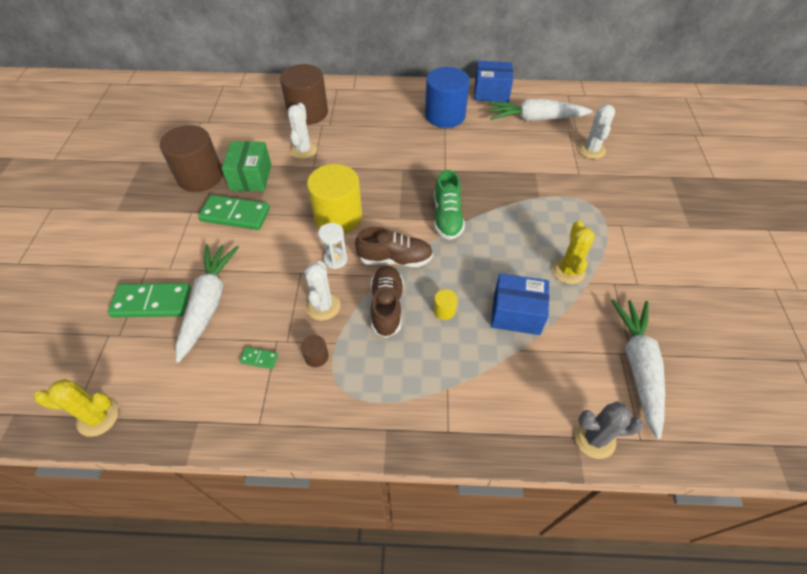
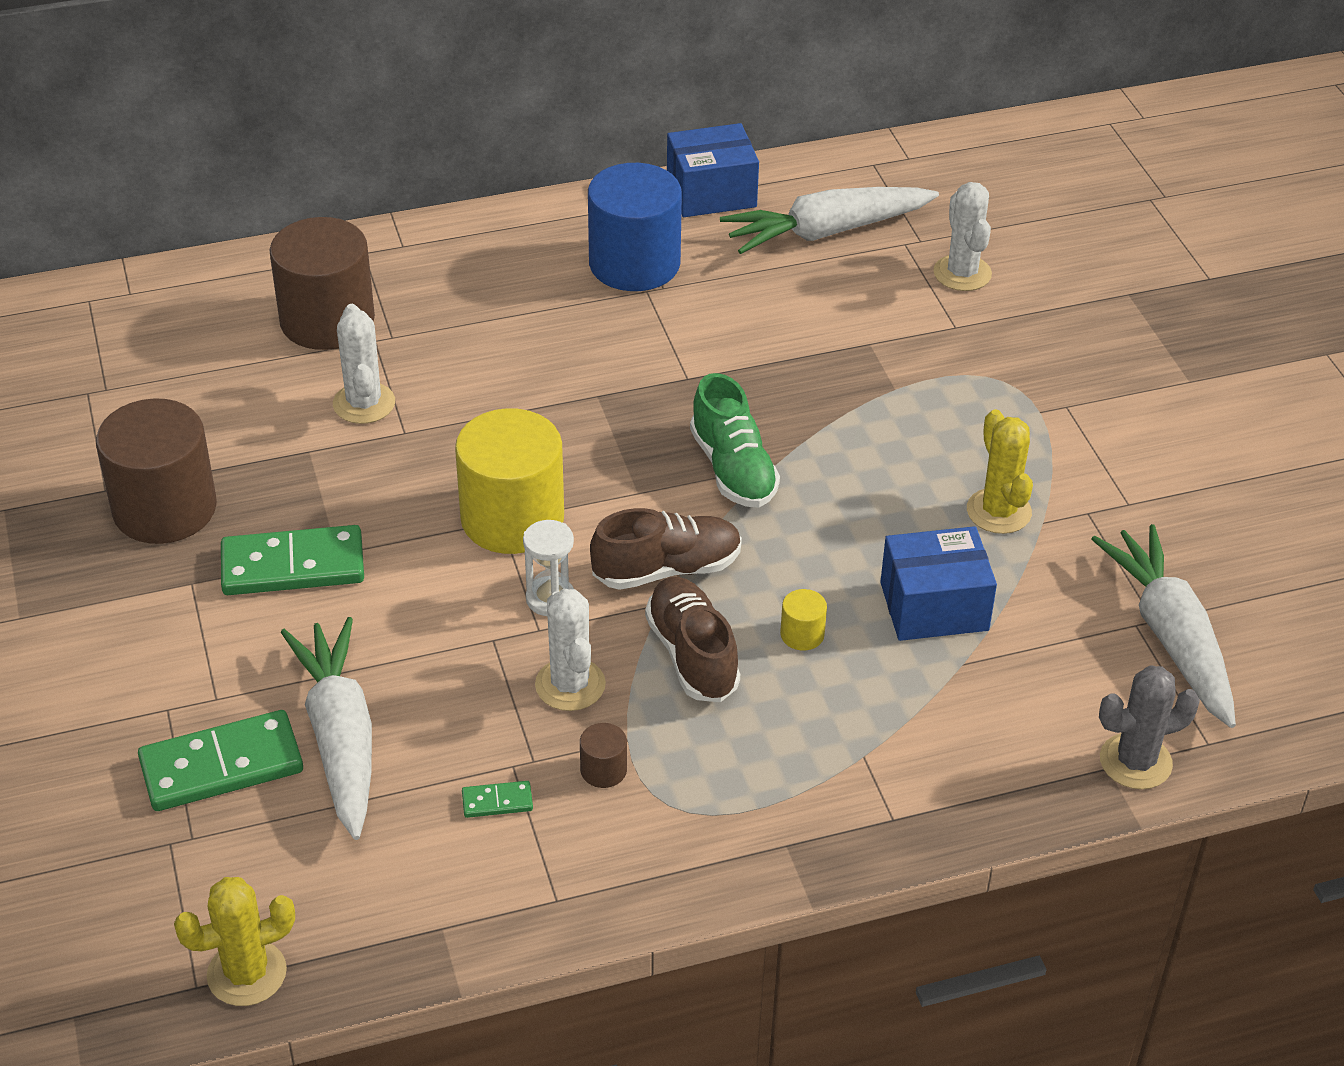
camera: 20 degrees left, 10 degrees down
(251, 177) = (280, 484): green box -> none

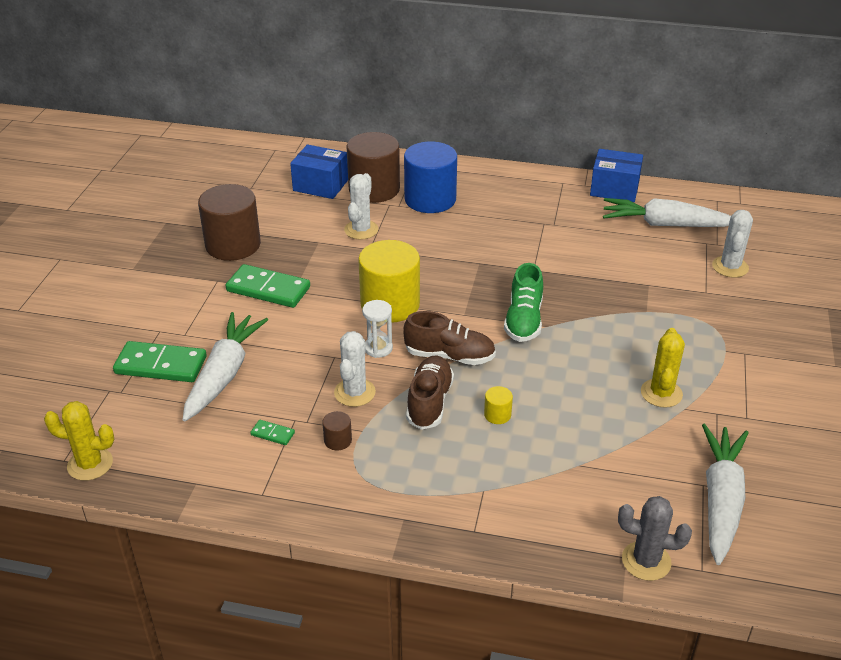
camera: 30 degrees right, 5 degrees down
(634, 263) = (547, 209): blue cylinder -> blue cylinder (430, 199)
(934, 606) = (584, 428): blue box -> blue box (320, 185)

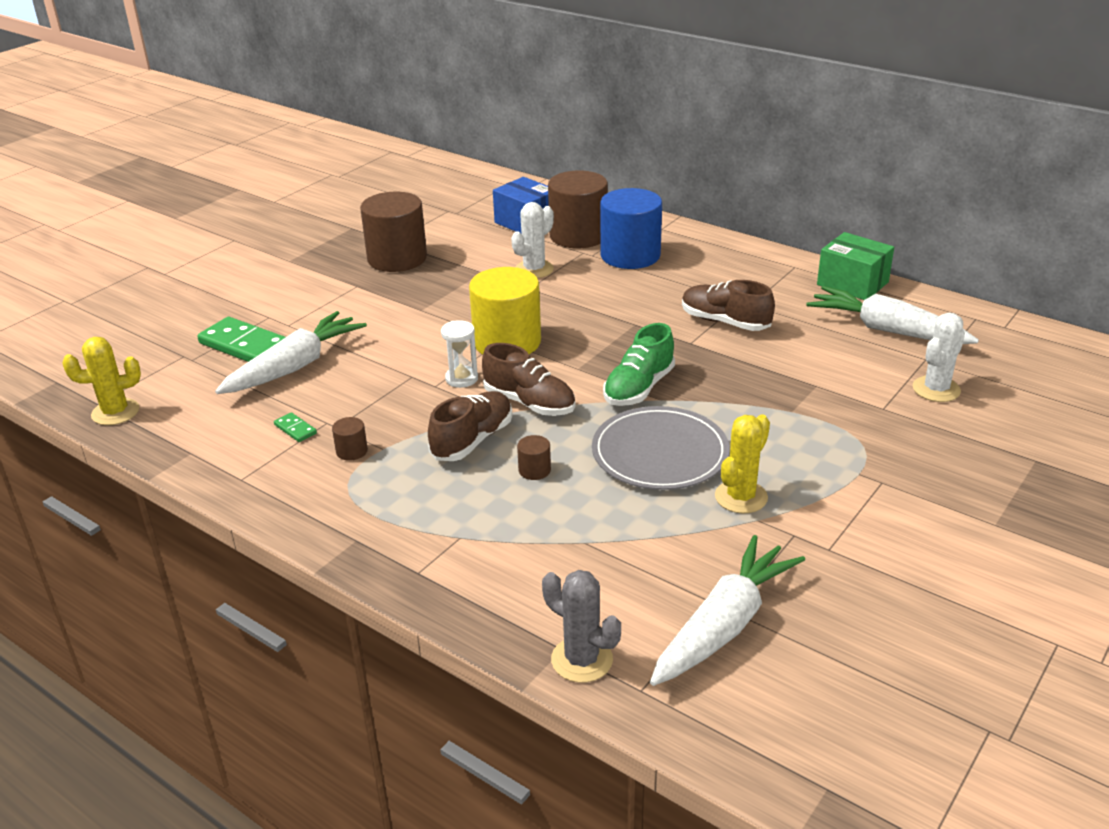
camera: 25 degrees right, 5 degrees down
(90, 464) = (115, 412): yellow cactus -> yellow cactus turned 45 degrees counterclockwise
(268, 289) = (398, 303): green domino -> none
(354, 392) = (404, 413): white cactus -> none
(497, 415) = (534, 470): yellow cylinder -> brown cylinder
(546, 245) = (725, 322): none -> brown shoe
(579, 373) = (660, 453): none -> grey plate
(614, 189) = (852, 283): blue box -> green box

